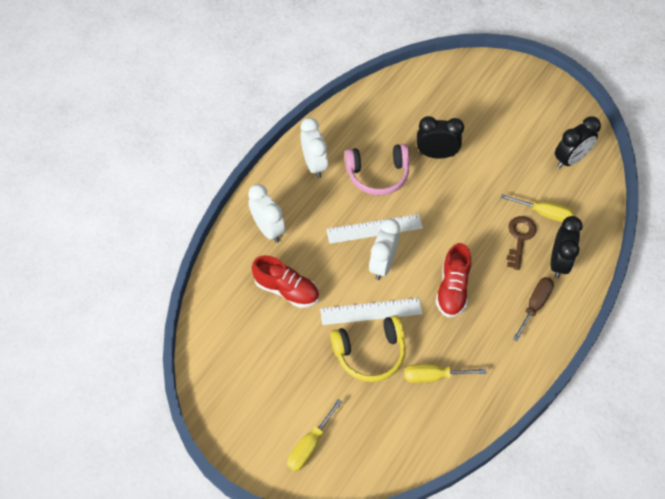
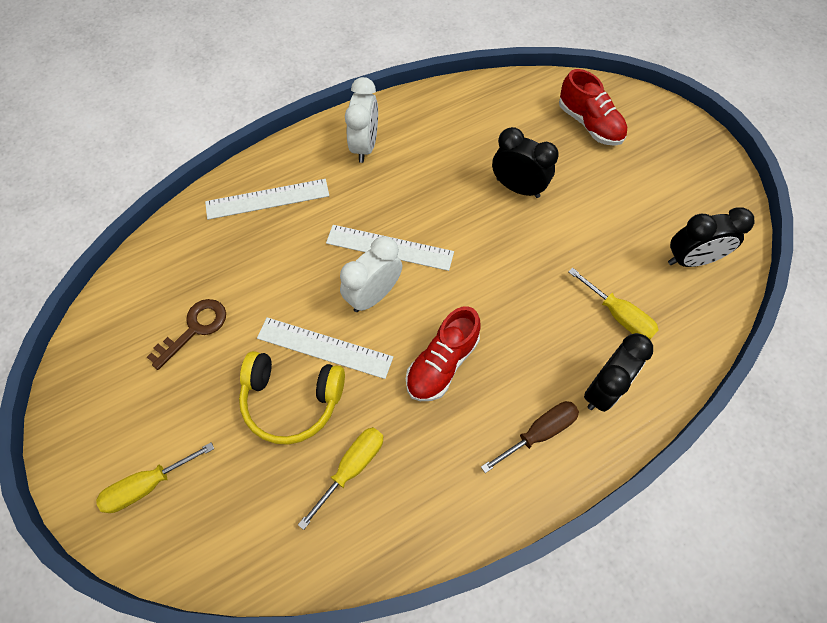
camera: 25 degrees right, 5 degrees up
(268, 229) = (267, 199): white clock -> white ruler
(286, 290) = (243, 278): red shoe -> red shoe (589, 124)
(378, 175) = (432, 185): pink headphones -> none
(433, 376) = (352, 468): yellow screwdriver -> yellow screwdriver turned 105 degrees clockwise
(520, 238) = (567, 335): brown key -> brown key (194, 329)

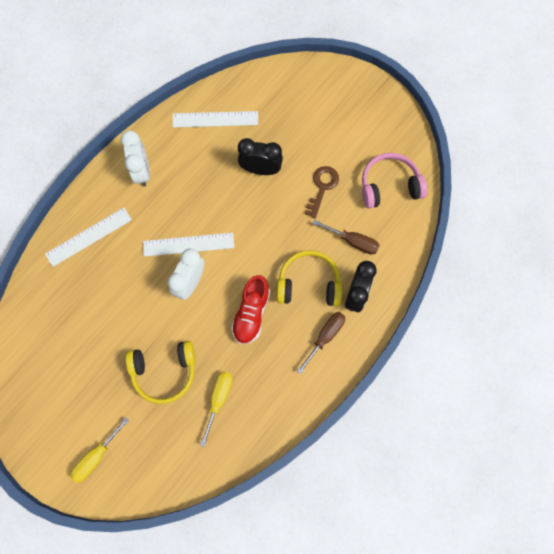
camera: 20 degrees left, 10 degrees up
(194, 329) = (80, 348): brown key -> brown key (322, 188)
(324, 348) = (172, 330): white ruler -> white ruler (215, 119)
(537, 351) = (309, 284): none -> yellow headphones
(589, 124) = (295, 101): red shoe -> none
(618, 315) = (353, 241): yellow screwdriver -> brown screwdriver
(691, 260) = (389, 186): black clock -> pink headphones

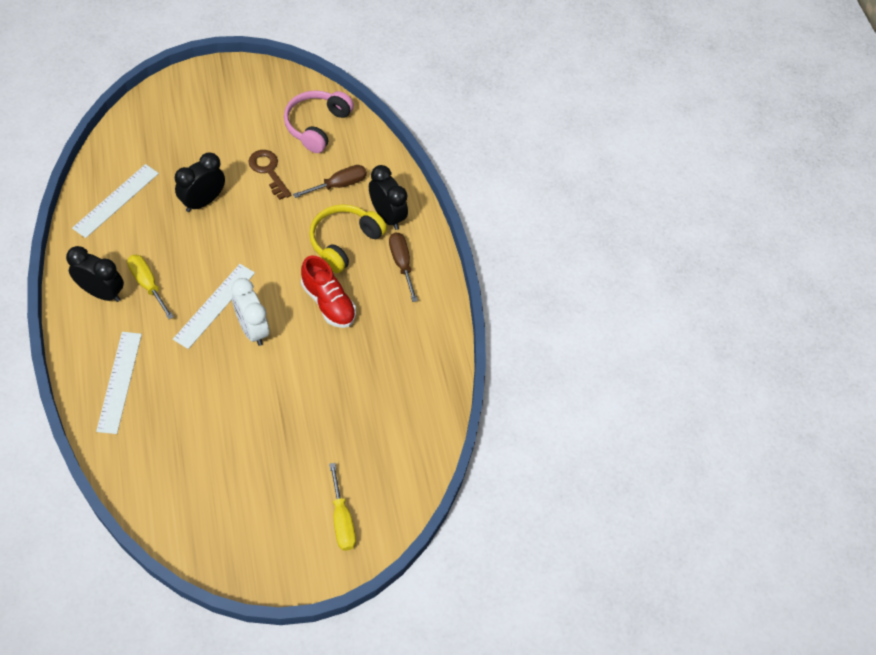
camera: 60 degrees left, 15 degrees down
(142, 171) = (102, 292): white clock -> black clock
(164, 372) = (315, 408): yellow headphones -> none
(219, 399) = (381, 382): yellow screwdriver -> yellow screwdriver (147, 284)

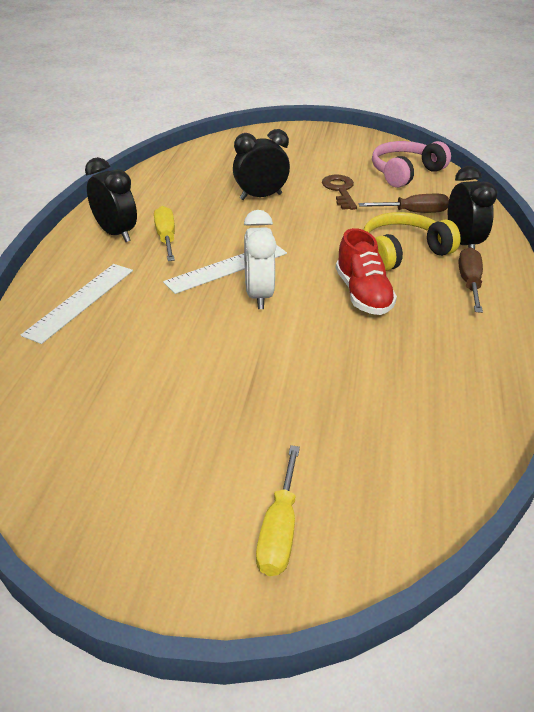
camera: 30 degrees right, 20 degrees down
(116, 200) = (176, 181): white ruler -> none

